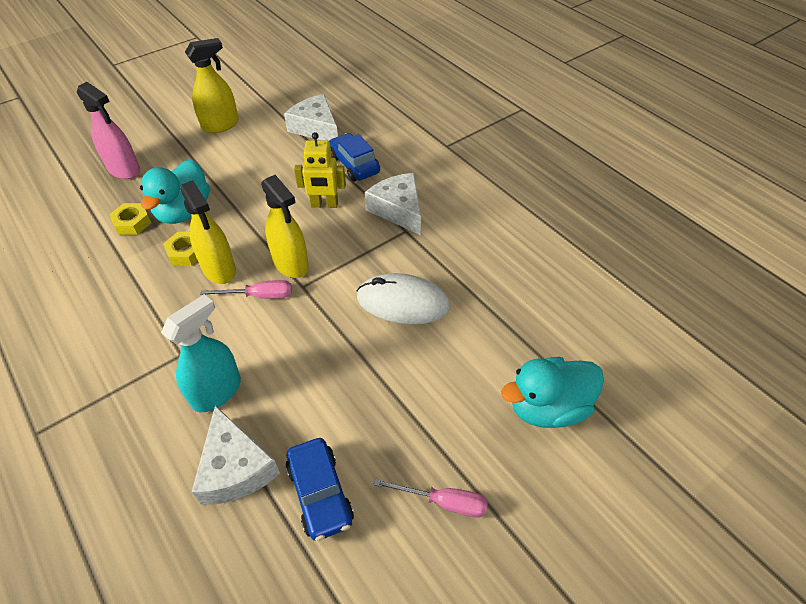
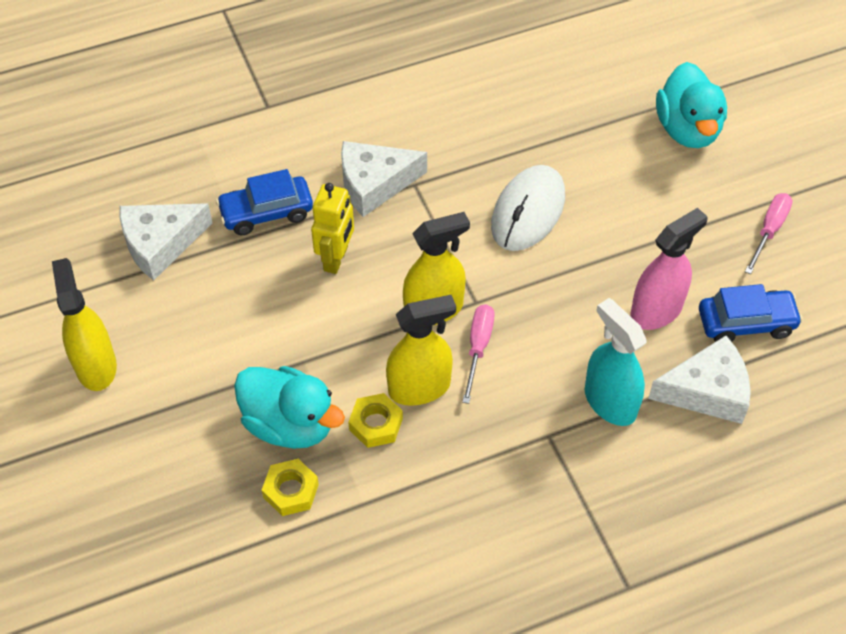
camera: 75 degrees left, 5 degrees up
(124, 170) = (157, 504): pink spray bottle -> pink spray bottle (656, 311)

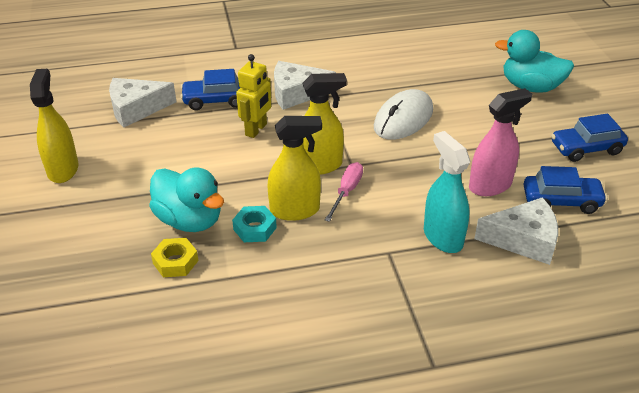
camera: 10 degrees right, 15 degrees down
(376, 424) = (254, 228): yellow nut -> turquoise nut
(687, 129) = (530, 87): turquoise duck -> turquoise duck turned 105 degrees clockwise
(769, 231) = (586, 149): pink screwdriver -> blue car

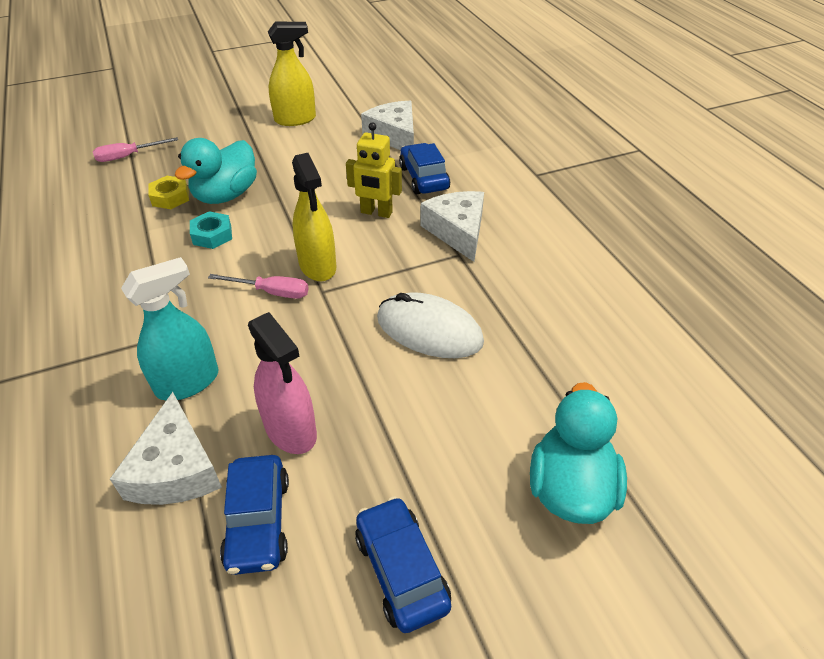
camera: 80 degrees right, 5 degrees up
(67, 305) = (128, 156): none -> pink screwdriver
(295, 210) = (239, 258): yellow spray bottle -> none

